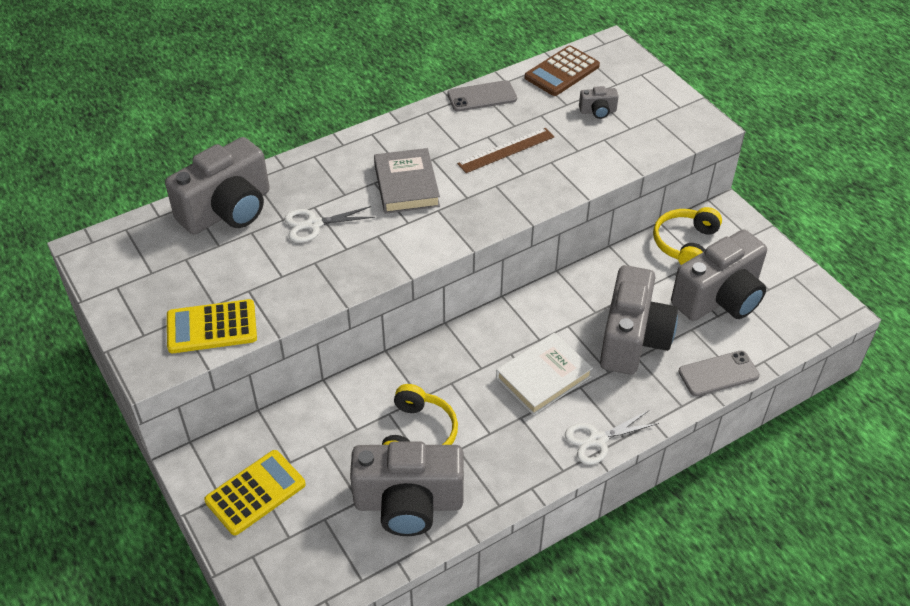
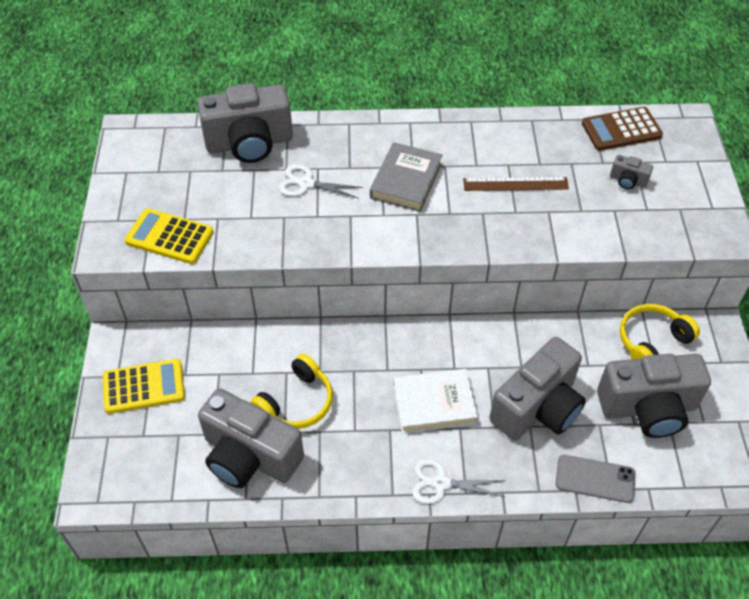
camera: 30 degrees right, 5 degrees up
(482, 96) = (530, 125): grey phone -> none

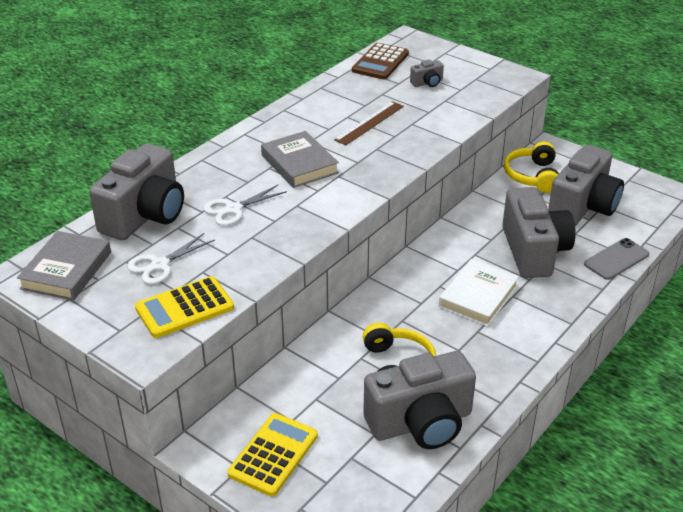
camera: 50 degrees left, 15 degrees down
(152, 149) = (66, 270): none -> grey book
(441, 483) = (552, 331): white scissors -> white scissors (160, 264)

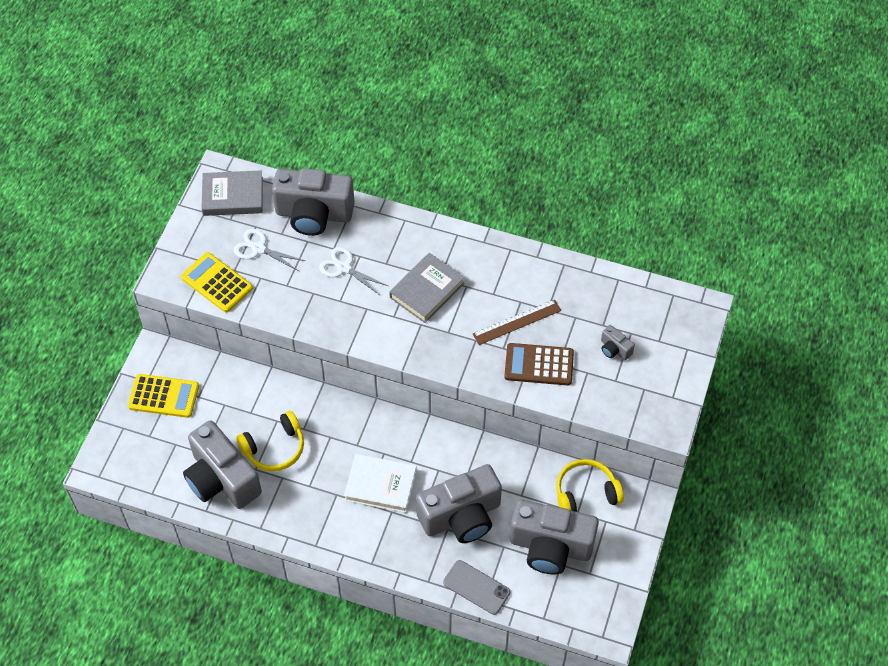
camera: 70 degrees right, 20 degrees up
(369, 123) = (517, 322): brown ruler -> brown ruler turned 45 degrees counterclockwise
(380, 62) = (637, 298): brown calculator -> brown calculator (539, 365)

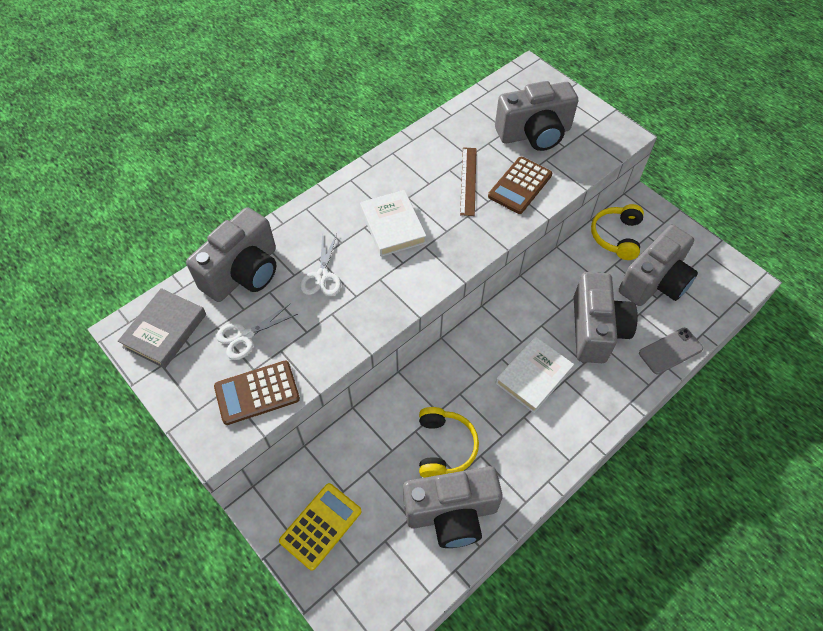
camera: 60 degrees left, 0 degrees up
(217, 283) = (257, 393): yellow calculator -> brown calculator
(344, 268) = (322, 276): white scissors -> white scissors turned 60 degrees counterclockwise
(427, 290) = (392, 226): grey book -> white book
(614, 349) = (534, 134): grey camera -> grey camera, size x2.40

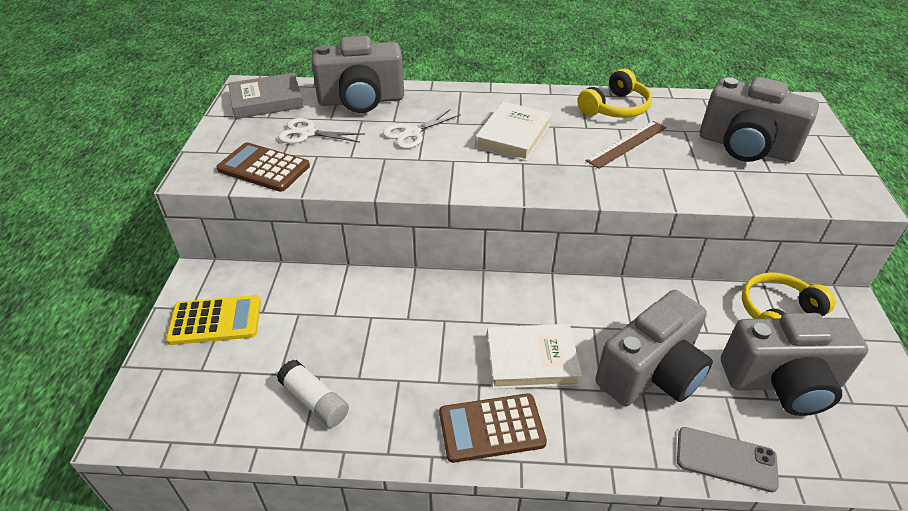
camera: 45 degrees right, 15 degrees down
(444, 447) = (377, 348): yellow headphones -> yellow headphones (615, 108)
(451, 513) = (314, 401): grey camera -> white glue stick
(520, 186) = (677, 173): brown calculator -> brown calculator (491, 428)

